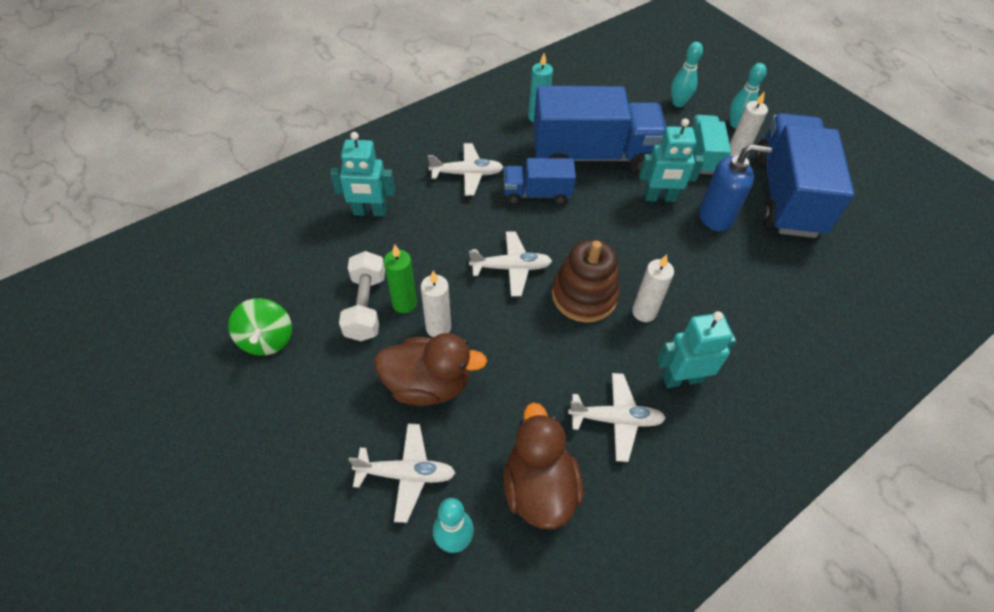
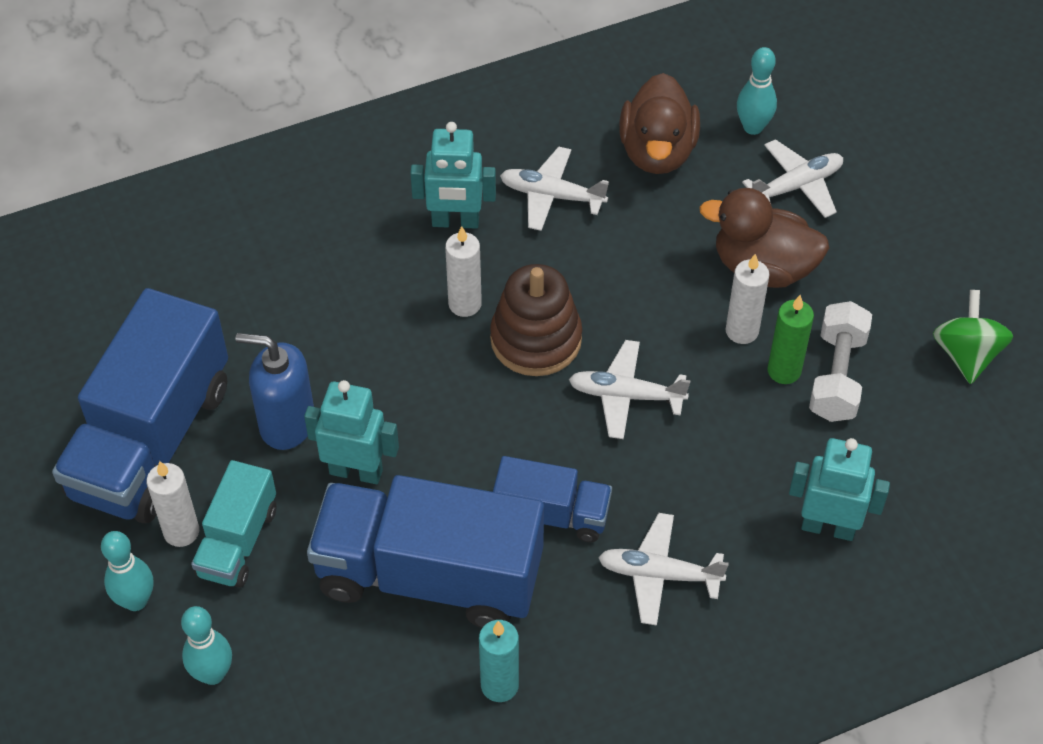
camera: 165 degrees left, 0 degrees up
(406, 474) = (796, 186): white plane -> white plane turned 135 degrees clockwise

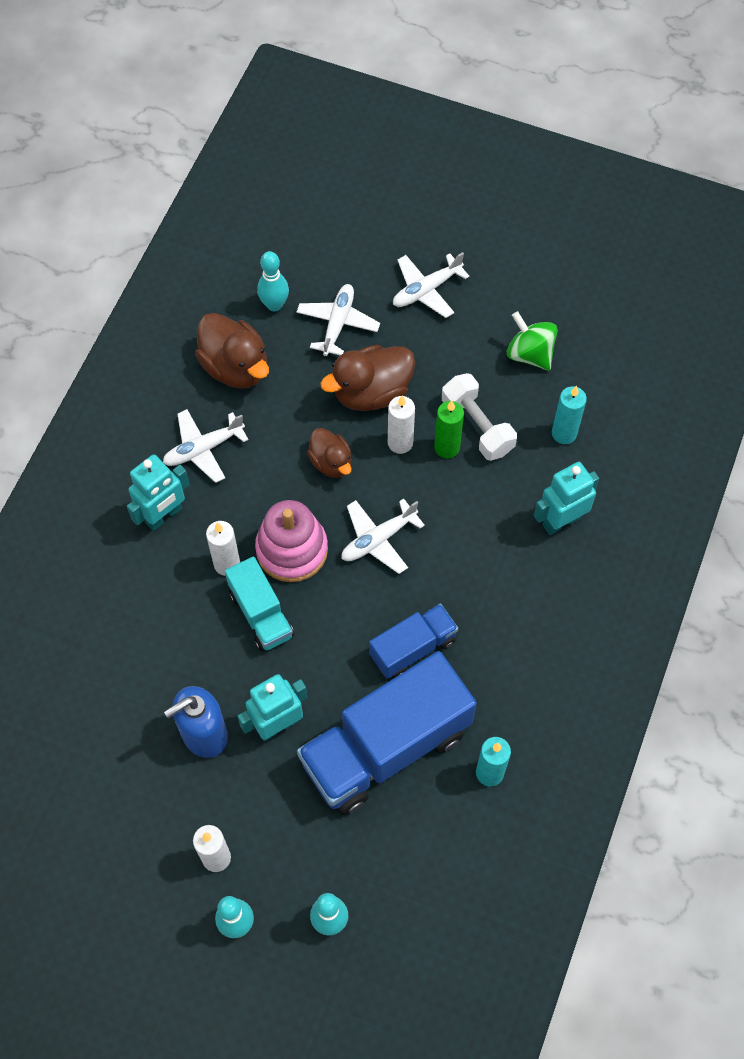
camera: 45 degrees left, 10 degrees up
(151, 440) = (133, 820): blue truck -> none
(238, 541) = (256, 831): turquoise truck -> turquoise truck (261, 614)
(536, 339) = (292, 550): brown stacking toy -> pink stacking toy
(656, 296) = (331, 462): none -> brown duck
(659, 574) = (505, 629): white plane -> white plane (426, 290)
(921, 452) = (564, 433): none -> turquoise candle

